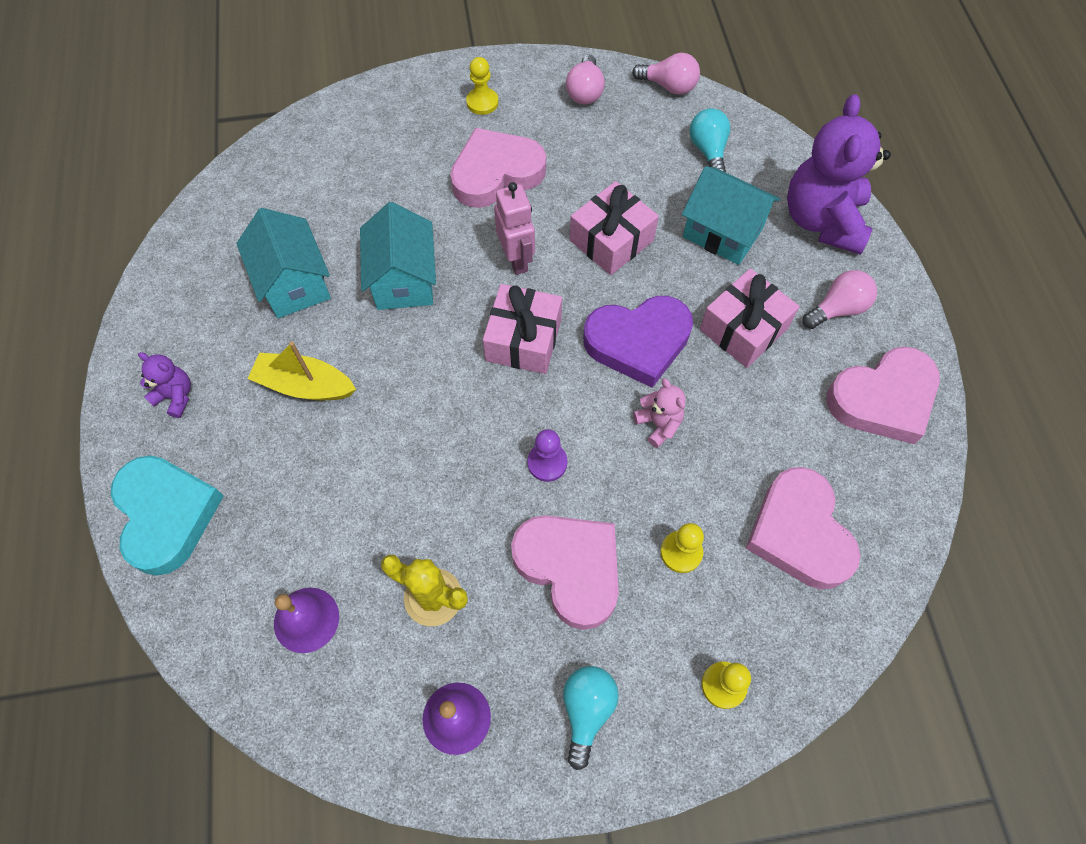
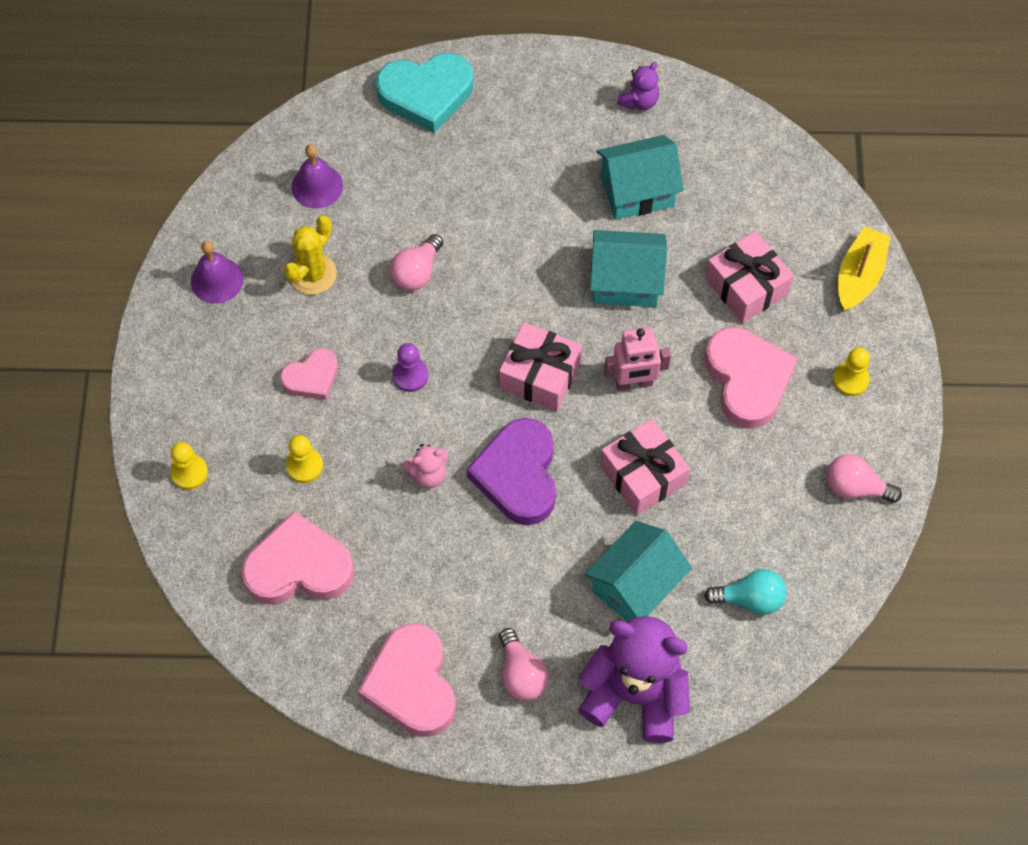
camera: 100 degrees right, 0 degrees up
(176, 396) = (534, 99): purple teddy bear -> purple teddy bear (639, 101)
(305, 385) = (526, 195): yellow boat -> yellow boat (859, 276)
(570, 568) = (312, 377): pink heart -> pink heart, size x0.58
(587, 710) = (197, 370): turquoise light bulb -> none
(668, 86) = (854, 579): pink light bulb -> pink light bulb (416, 272)
(743, 329) = (515, 575): pink gift -> pink gift (746, 286)

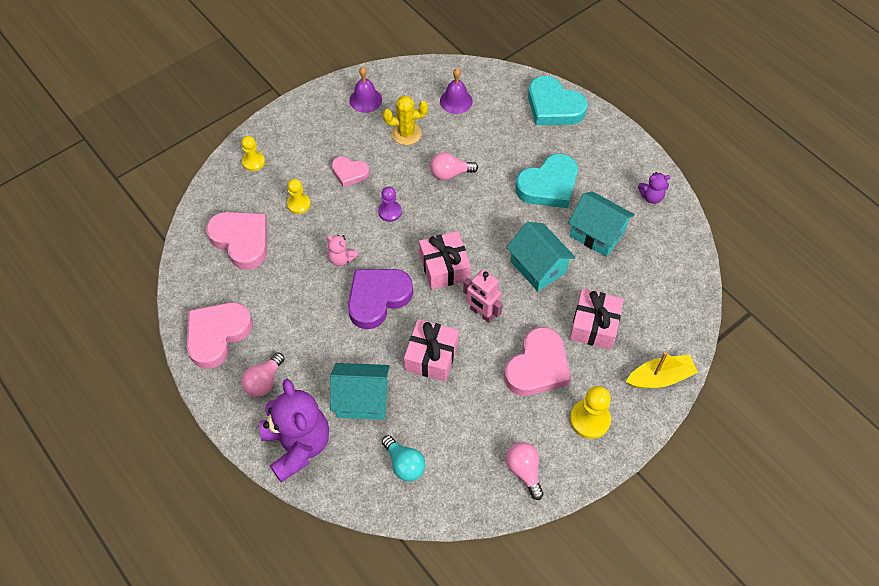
camera: 50 degrees right, 5 degrees down
(530, 187) = (548, 185): none -> turquoise heart
(850, 380) = (590, 420): yellow pawn -> yellow pawn, size x1.52

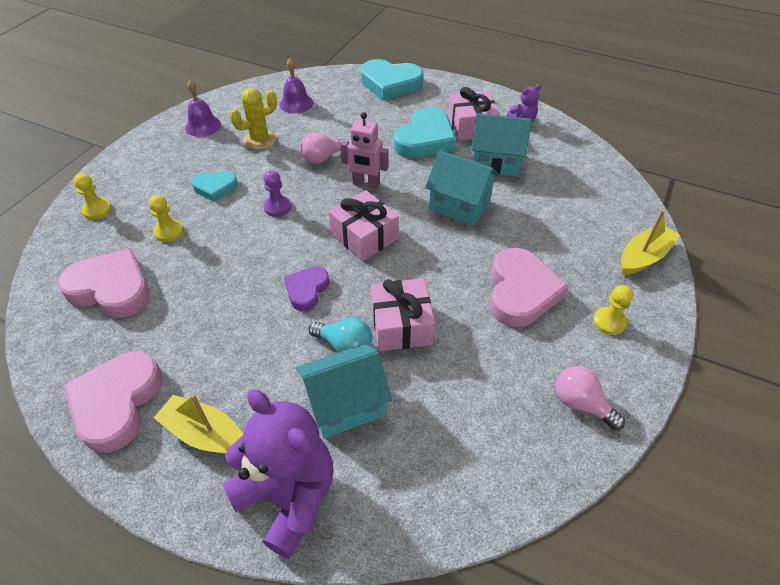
camera: 25 degrees left, 10 degrees down
(264, 381) = (205, 434): pink light bulb -> yellow boat
(341, 258) = (244, 266): pink teddy bear -> none
(349, 173) = (215, 188): pink heart -> turquoise heart
(377, 298) = (306, 290): purple heart -> purple heart, size x0.58
(404, 464) = (439, 458): turquoise light bulb -> turquoise light bulb (345, 346)
(482, 313) = (430, 264): pink robot -> pink robot (366, 184)
(590, 420) = (609, 322): yellow pawn -> yellow pawn, size x0.66
(594, 325) = (548, 235): pink gift -> pink gift (471, 127)

